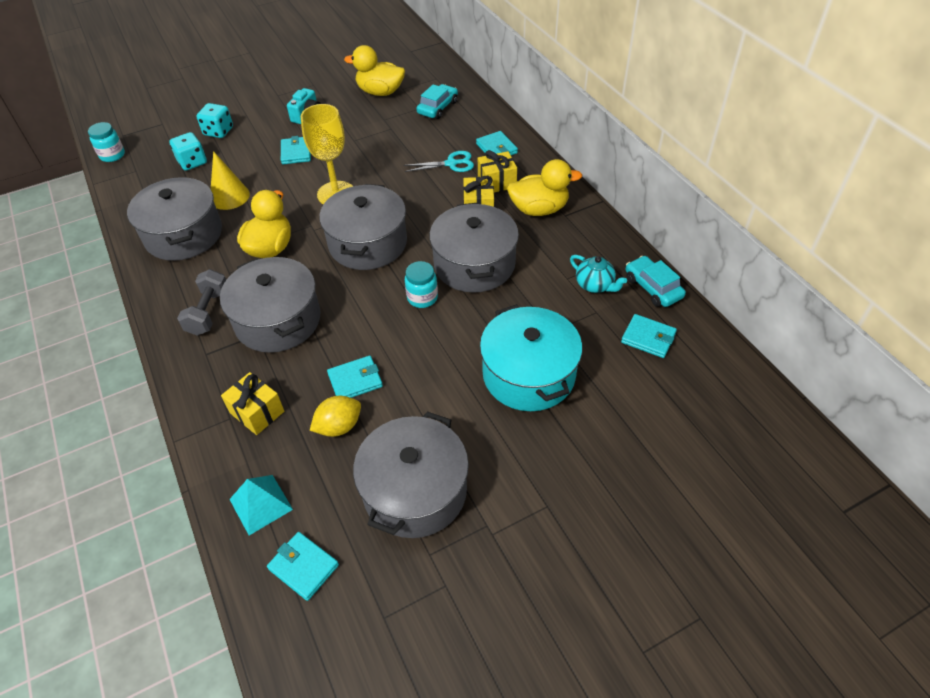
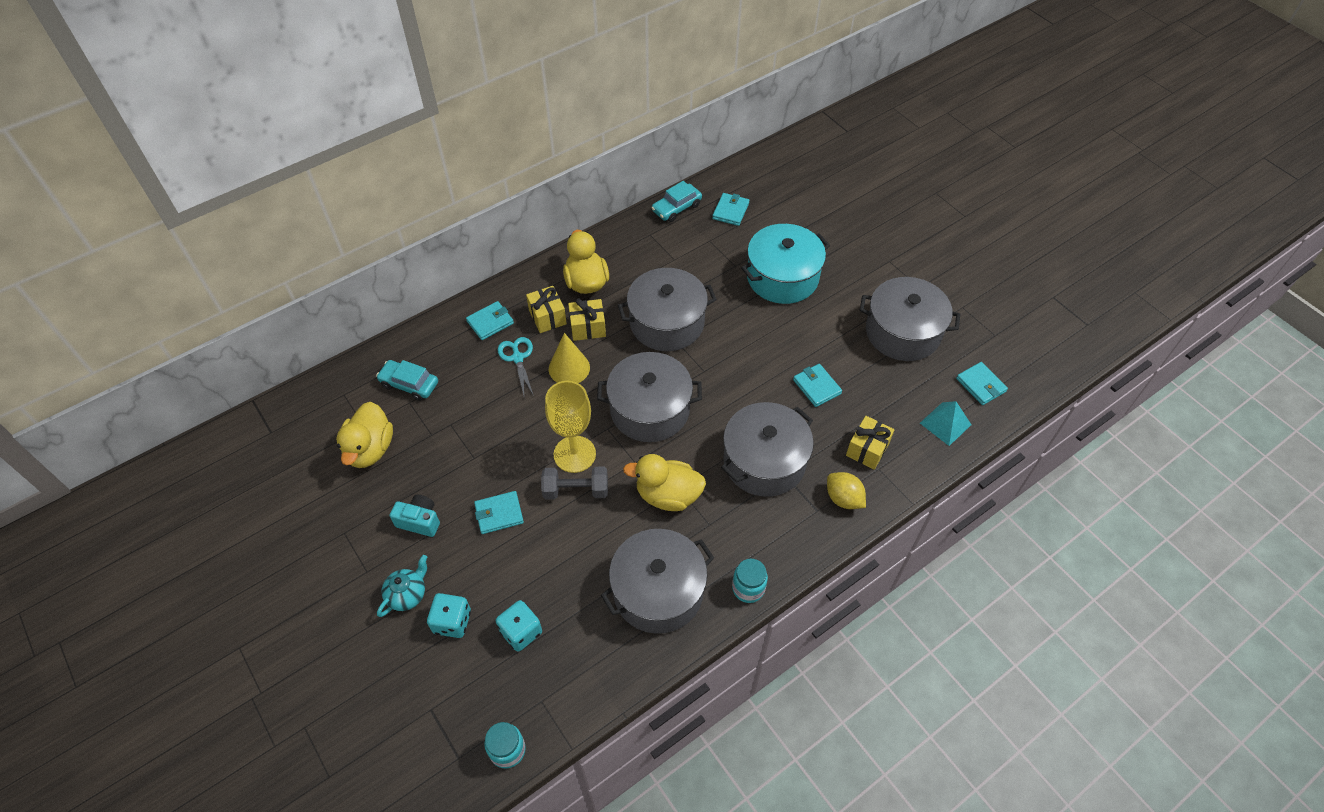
camera: 100 degrees left, 5 degrees up
(208, 312) = (766, 525): grey dumbbell -> grey dumbbell (576, 490)
(229, 196) = (586, 563): yellow cone -> yellow cone (569, 368)
(303, 567) = (980, 385): turquoise wallet -> turquoise wallet turned 60 degrees counterclockwise
(339, 426) = (864, 389): yellow lemon -> yellow lemon (843, 498)
(422, 298) = (715, 355): turquoise jar -> turquoise jar (748, 588)
(595, 285) = (679, 242): turquoise teapot -> turquoise teapot (407, 594)

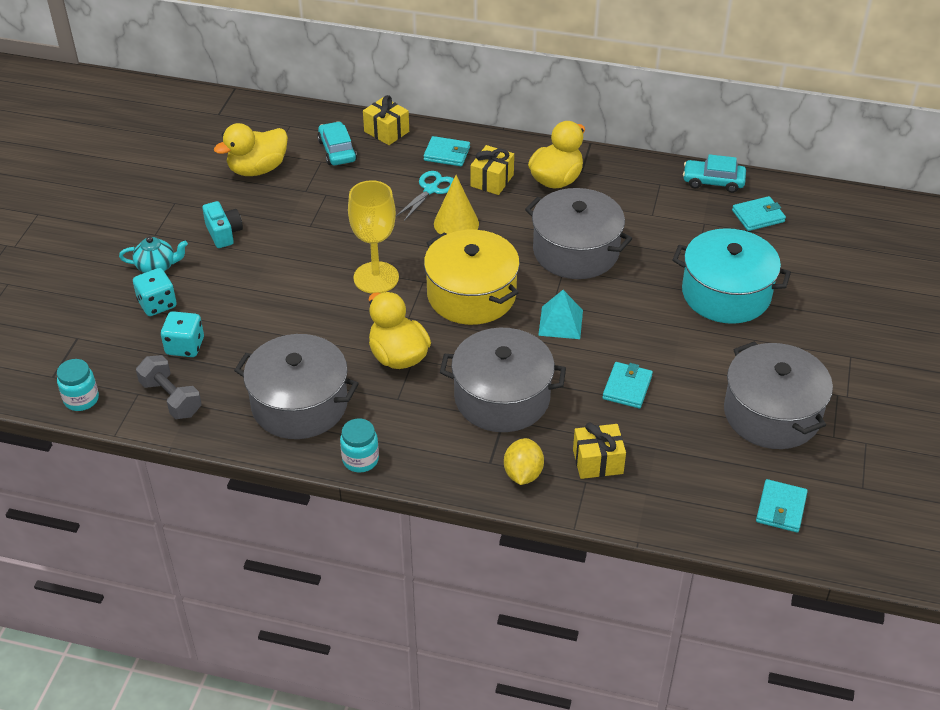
camera: 50 degrees right, 10 degrees down
(499, 514) = (275, 270): turquoise wallet -> none
(576, 490) = (343, 299): grey dumbbell -> grey dumbbell (171, 398)
(588, 327) = (510, 209): yellow gift -> yellow gift (386, 131)
(649, 409) = (471, 295): grey pot -> yellow pot
(945, 424) = (698, 504): turquoise pyramid -> turquoise pyramid (560, 322)

